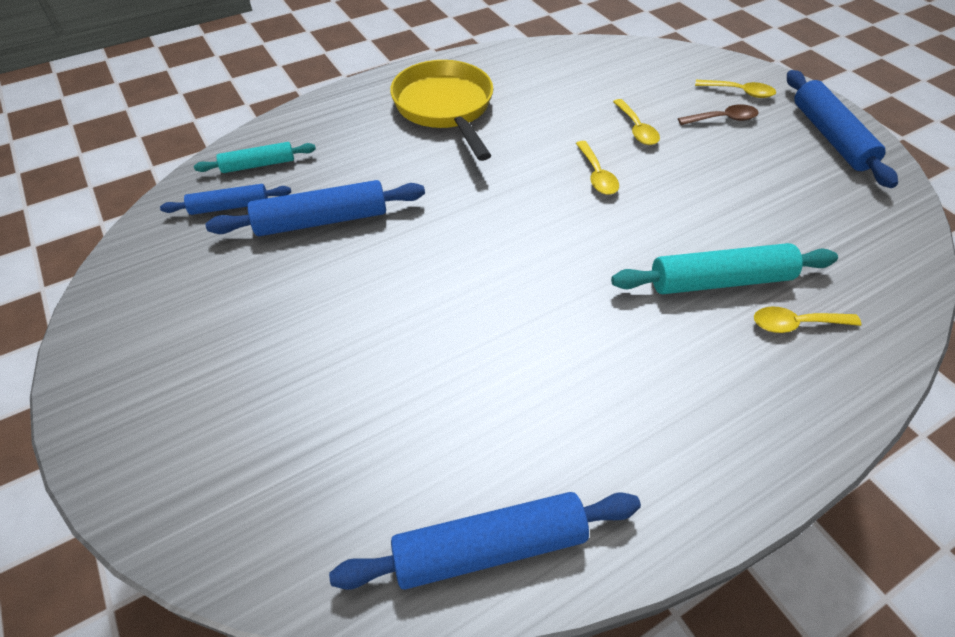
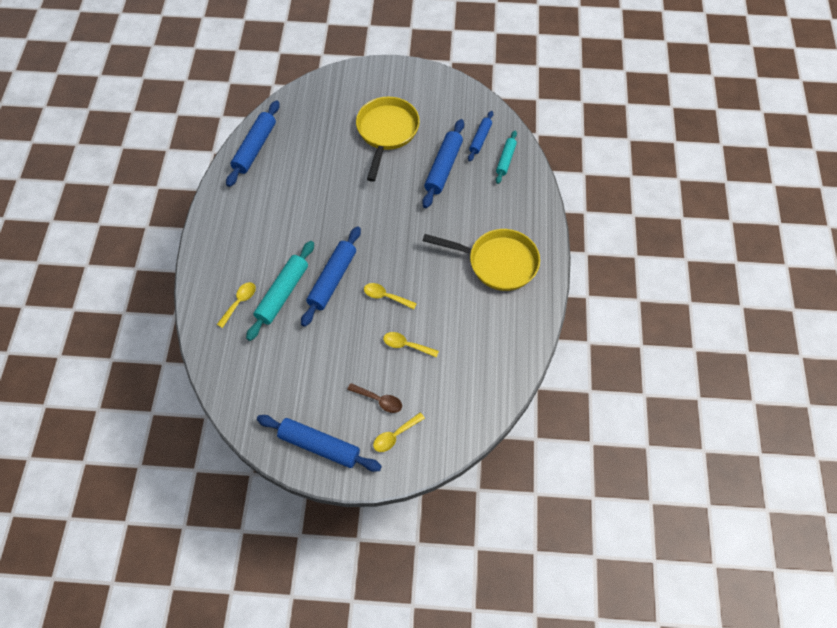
camera: 125 degrees right, 10 degrees up
(287, 330) = (386, 132): none -> yellow pan
(634, 239) = (332, 279): none -> blue rolling pin
(723, 119) = (379, 400): brown spoon -> brown spoon turned 90 degrees counterclockwise

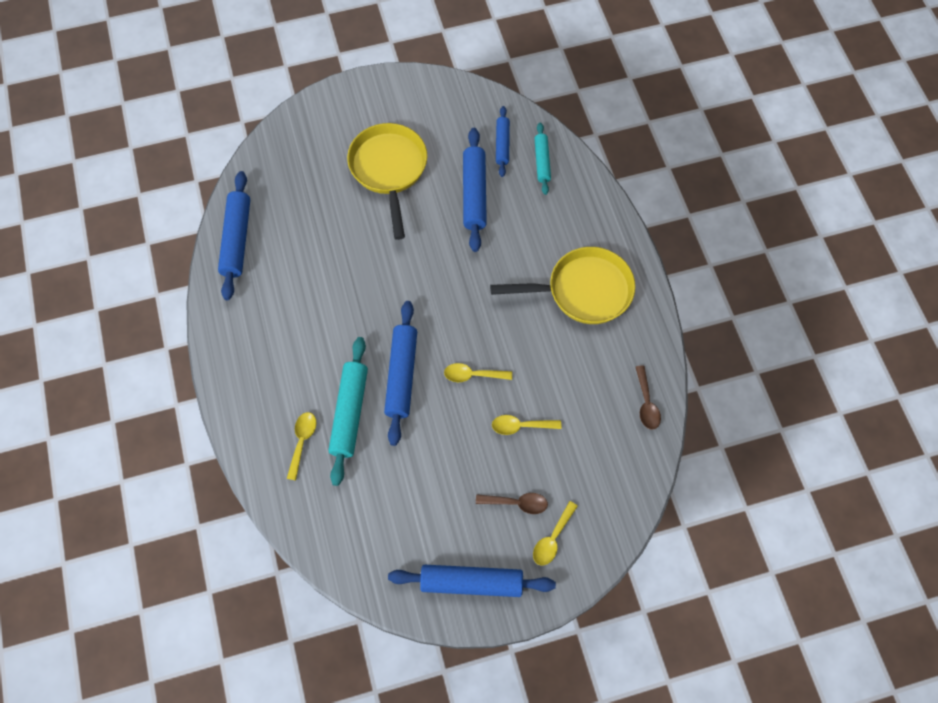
camera: 20 degrees left, 5 degrees up
(512, 361) = (646, 403): none -> brown spoon

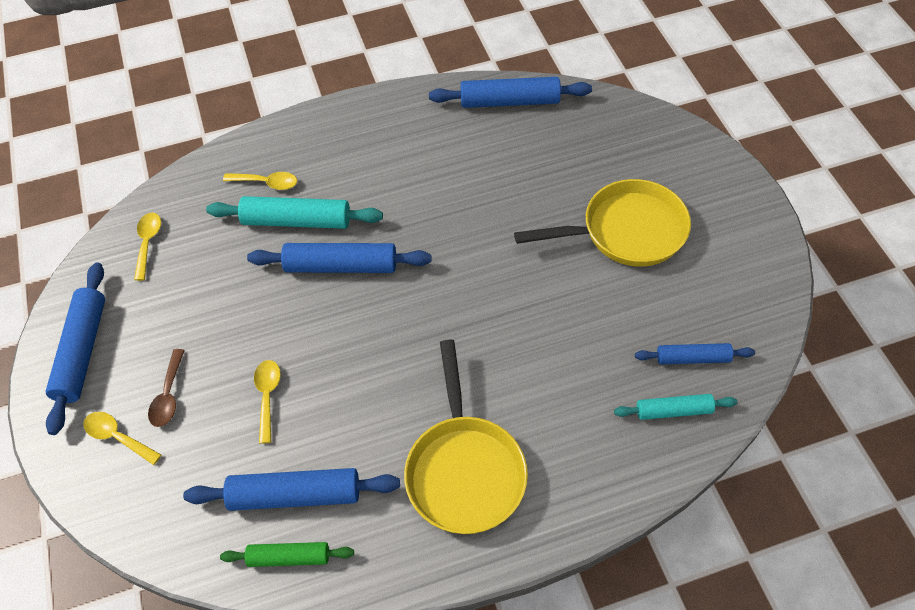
camera: 90 degrees right, 10 degrees down
(472, 375) = (339, 339): yellow spoon -> yellow spoon (148, 243)
(474, 194) = (605, 327): blue rolling pin -> blue rolling pin (295, 495)
(646, 403) = (289, 557): brown spoon -> green rolling pin

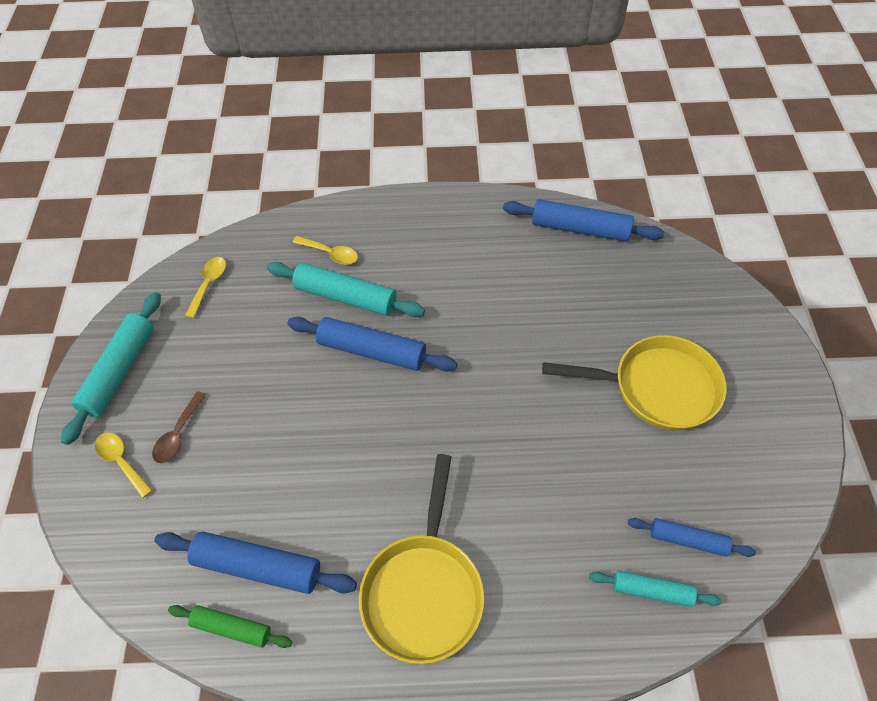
camera: 15 degrees right, 0 degrees up
(82, 351) = (119, 371): blue rolling pin -> turquoise rolling pin
(267, 396) = (265, 460): yellow spoon -> none

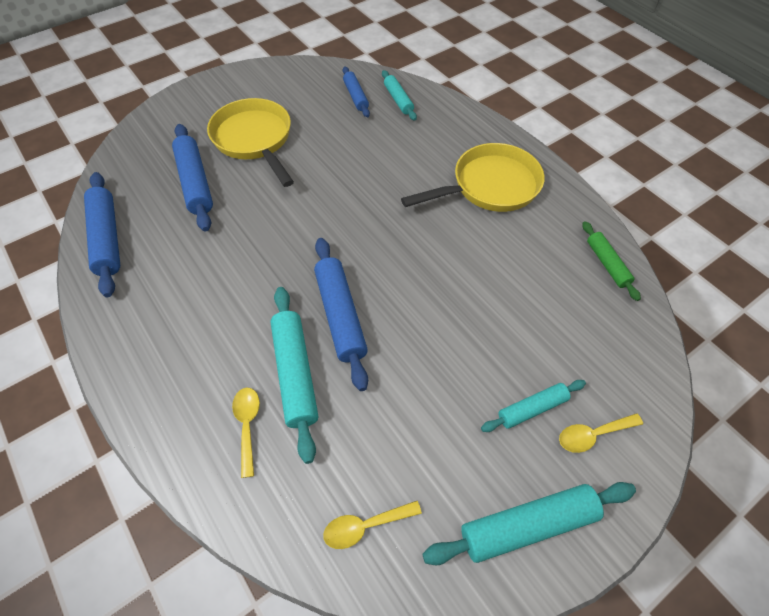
camera: 125 degrees left, 0 degrees up
(121, 461) = (592, 435): yellow spoon -> yellow spoon turned 60 degrees clockwise
(178, 434) = (532, 408): brown spoon -> turquoise rolling pin
(258, 566) = (562, 276): blue rolling pin -> blue rolling pin (195, 183)

